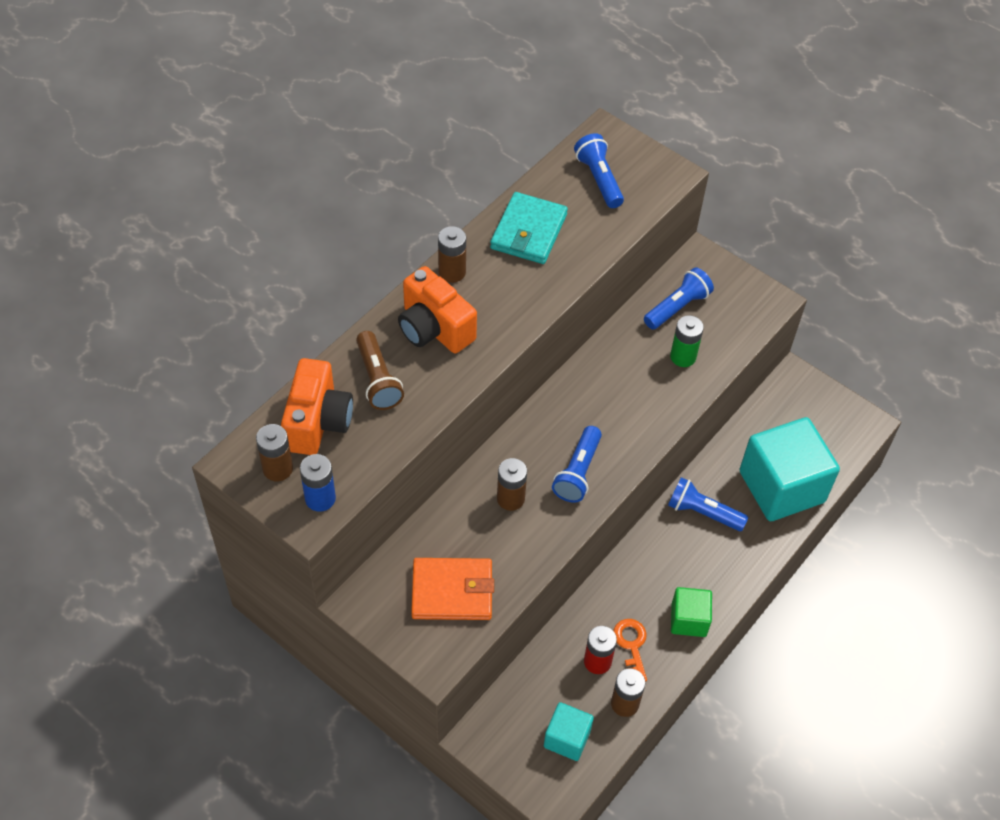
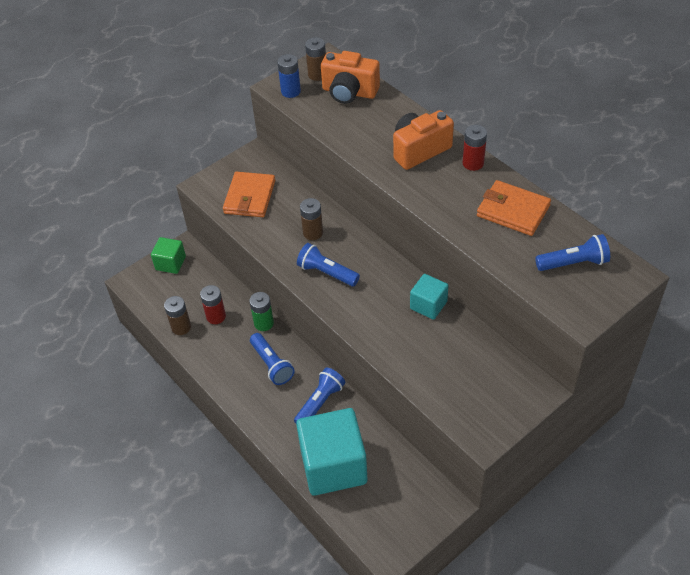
camera: 105 degrees right, 5 degrees down
(378, 380) = (378, 120): brown flashlight -> none
(452, 272) = (473, 163): brown battery -> red battery
(528, 231) = (513, 211): turquoise wallet -> orange wallet
(567, 738) = (168, 293): turquoise cube -> turquoise cube (428, 305)
(631, 646) = (222, 338): orange key -> none
(677, 307) = (481, 362): blue flashlight -> blue flashlight (272, 365)
(683, 357) = (426, 357): green battery -> green battery (264, 323)
(688, 620) = (232, 376): green cube -> green cube (170, 263)

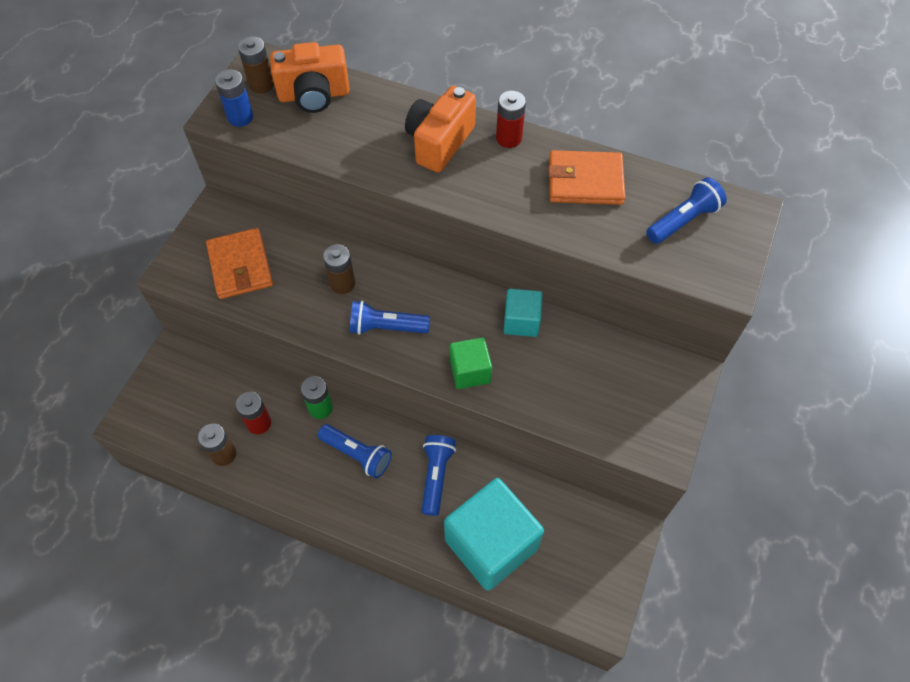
camera: 30 degrees left, 10 degrees up
(170, 263) = (165, 378): green cube -> green cube (470, 371)

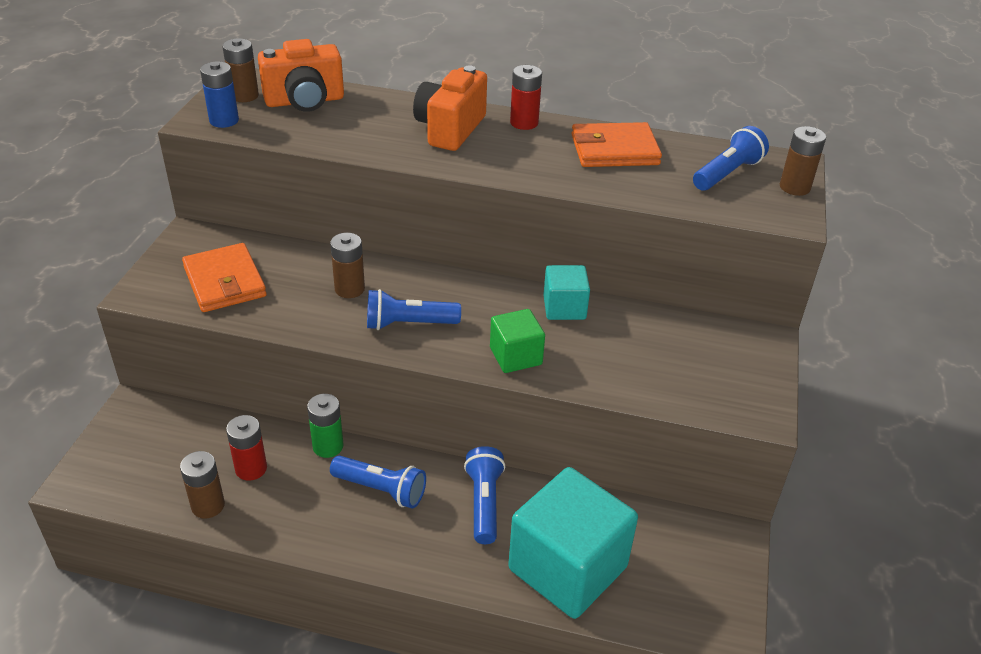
camera: 10 degrees left, 20 degrees down
(742, 244) = (794, 187): none -> brown battery

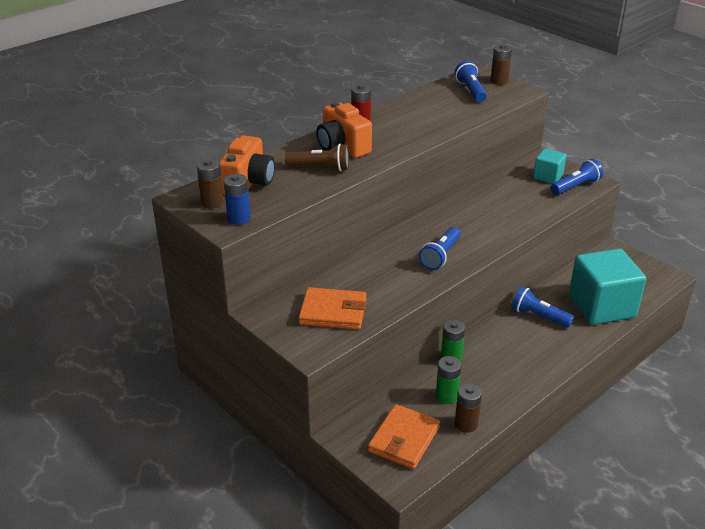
camera: 55 degrees left, 5 degrees down
(251, 468) = (446, 396): red battery -> green battery
(349, 289) = (387, 266): brown battery -> none
(381, 490) = (503, 349): blue flashlight -> blue flashlight (576, 186)
(382, 132) = (321, 168): none -> brown flashlight
(515, 356) = (498, 231): green cube -> none
(564, 308) = (470, 202): turquoise cube -> turquoise cube (548, 176)
(614, 150) = (418, 109): orange wallet -> orange wallet (404, 439)

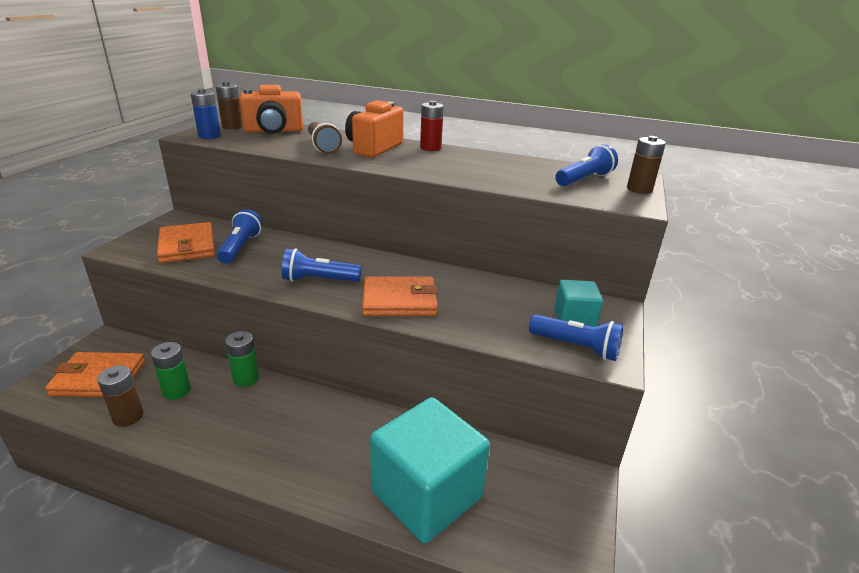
camera: 60 degrees right, 5 degrees down
(490, 230) = (399, 300): none -> orange wallet
(538, 316) = (363, 431): blue flashlight -> blue flashlight (240, 247)

